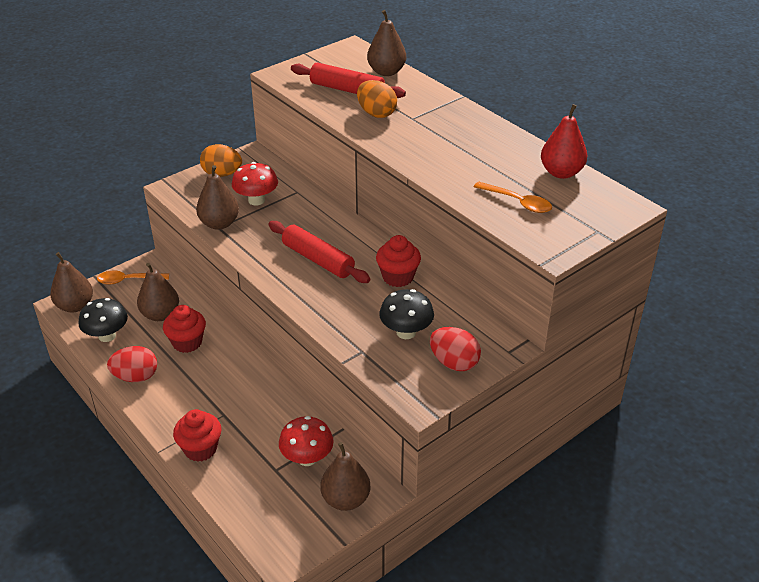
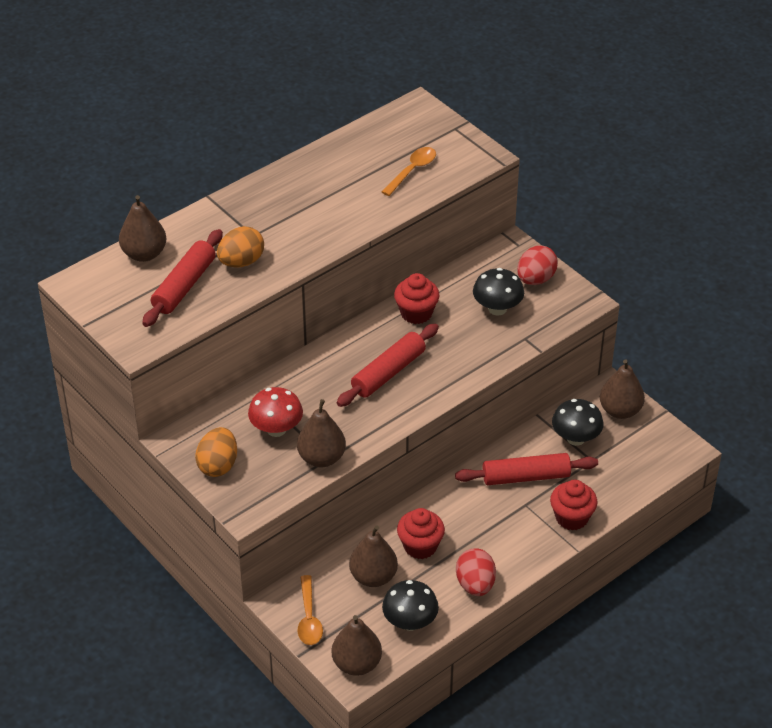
camera: 90 degrees left, 5 degrees up
(259, 416) = (526, 477): none -> red rolling pin
(307, 458) = (575, 438): red mushroom -> black mushroom
(561, 173) = (362, 140): red pear -> none

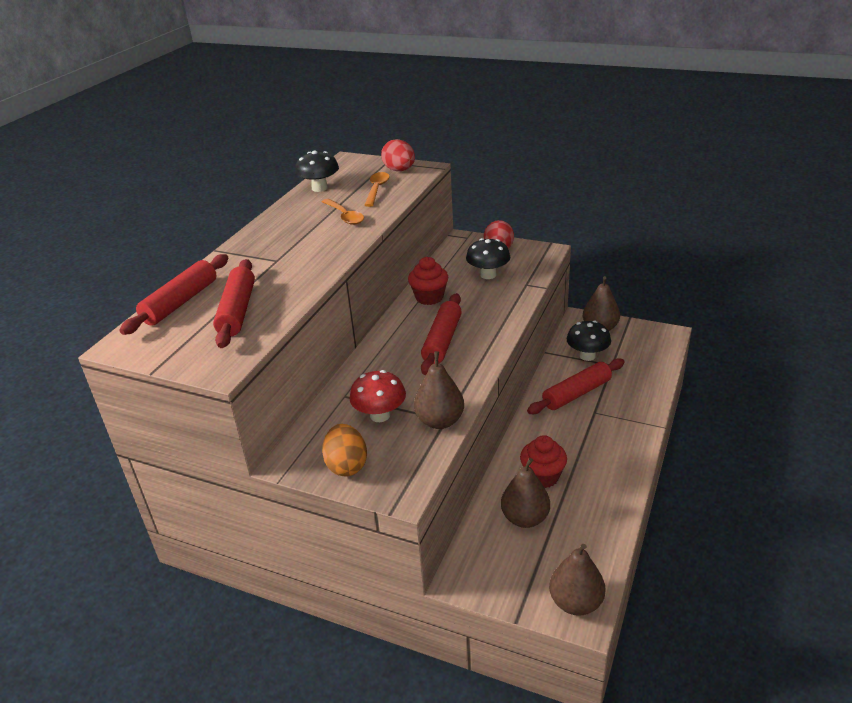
camera: 25 degrees left, 10 degrees down
(144, 254) = (180, 302): brown pear -> red rolling pin
(241, 262) = (280, 279): orange egg -> none
(309, 618) = (498, 581): orange spoon -> orange spoon (345, 216)
(410, 622) = (589, 542): black mushroom -> black mushroom (319, 188)
(475, 584) = (613, 486): red egg -> red egg (399, 170)
(571, 518) = (637, 407): red cupcake -> none

